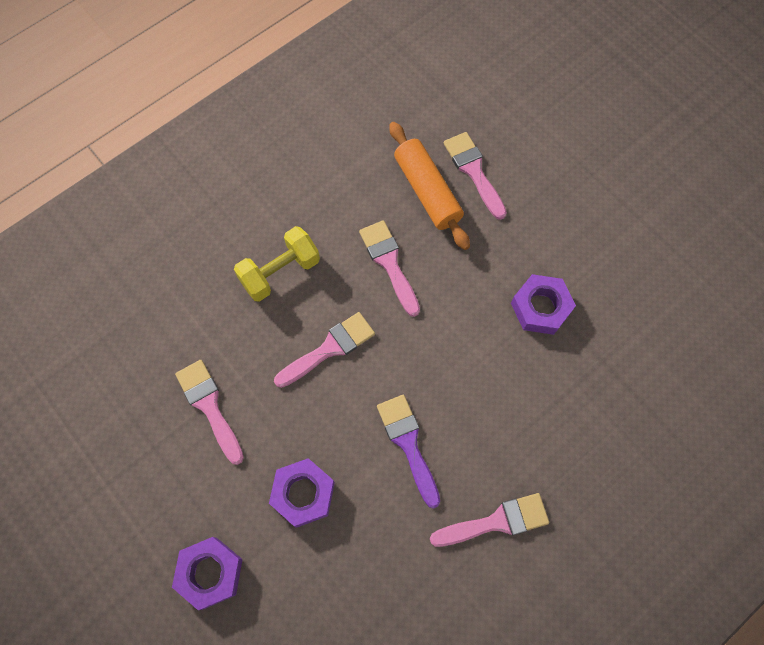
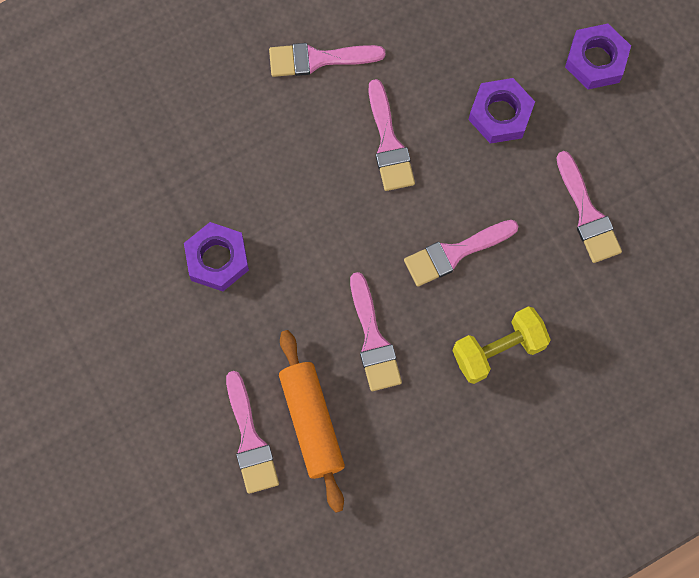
camera: 170 degrees left, 5 degrees up
(408, 443) = (389, 143): purple brush -> pink brush

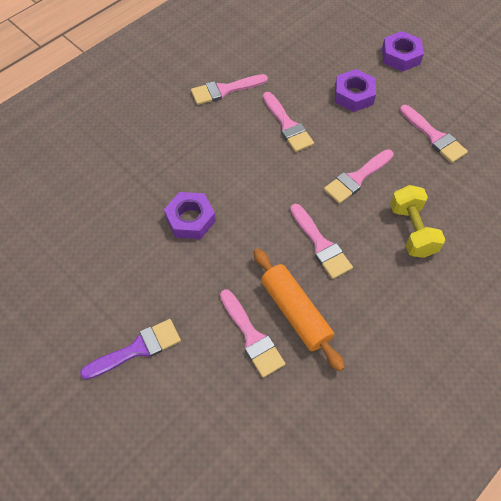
camera: 15 degrees left, 15 degrees down
(112, 419) = (137, 349): none -> purple brush
(498, 350) = (412, 230): yellow dumbbell -> yellow dumbbell turned 60 degrees counterclockwise

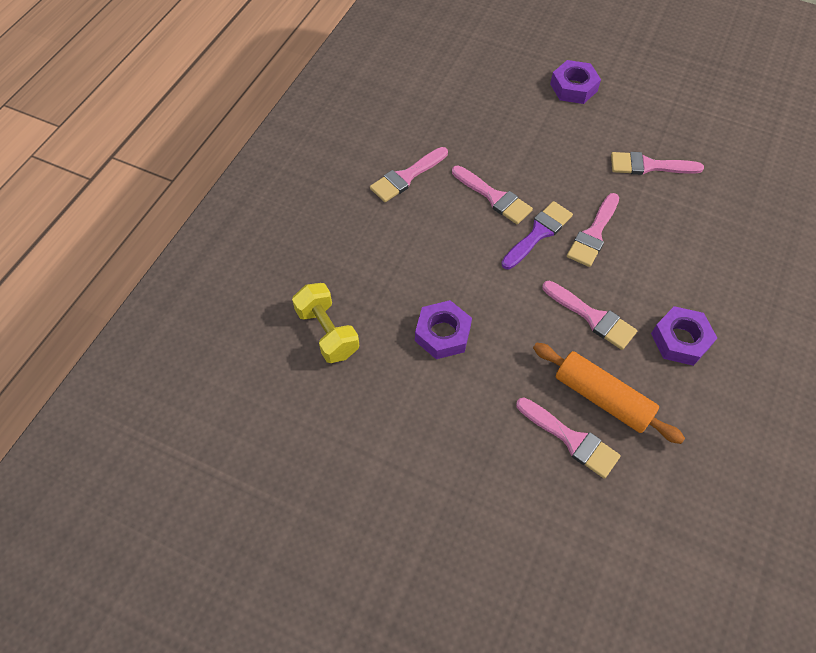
camera: 20 degrees left, 0 degrees up
(137, 349) = (458, 496): purple brush -> purple brush (538, 233)
(354, 95) = (546, 144): purple nut -> purple nut (680, 340)
(412, 230) = (674, 272): yellow dumbbell -> yellow dumbbell (327, 332)
(434, 137) = (649, 166): pink brush -> pink brush turned 150 degrees clockwise

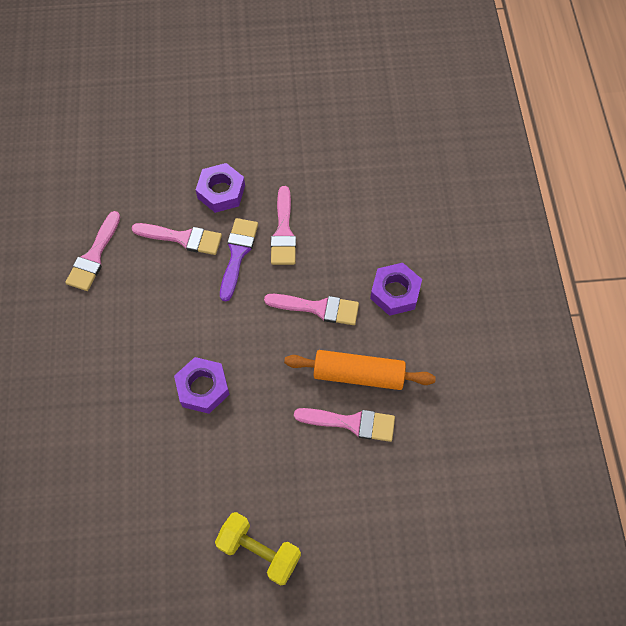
camera: 30 degrees left, 5 degrees up
(327, 332) = (102, 439): yellow dumbbell -> yellow dumbbell (259, 551)
(573, 87) = (199, 97): purple nut -> purple nut (221, 192)
(649, 166) = (299, 145): pink brush -> none

